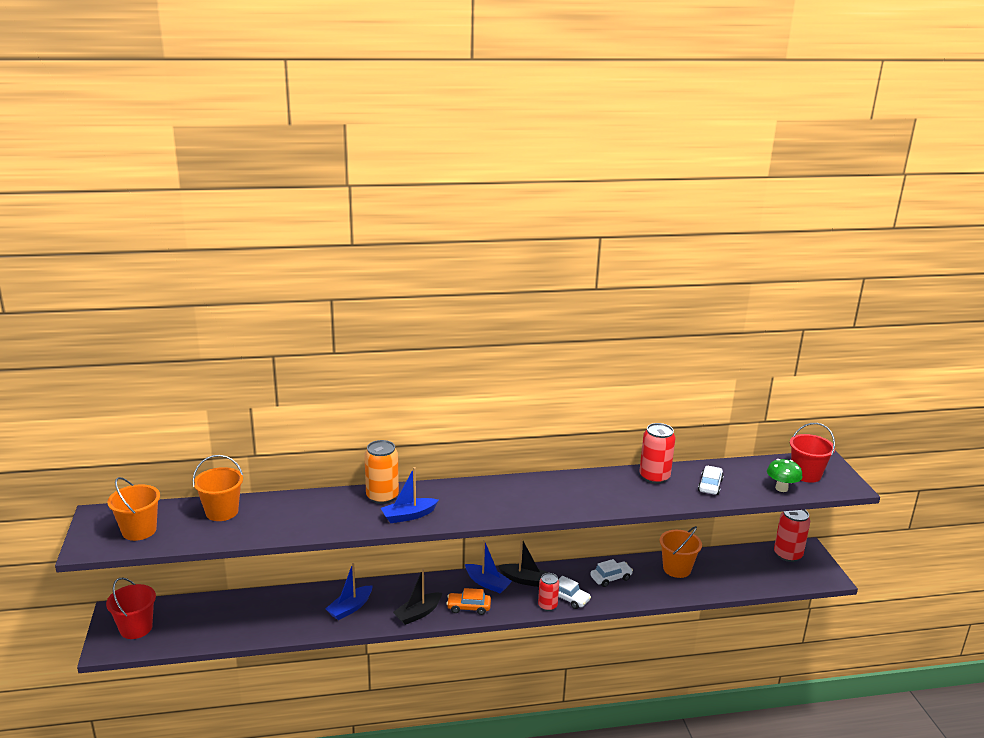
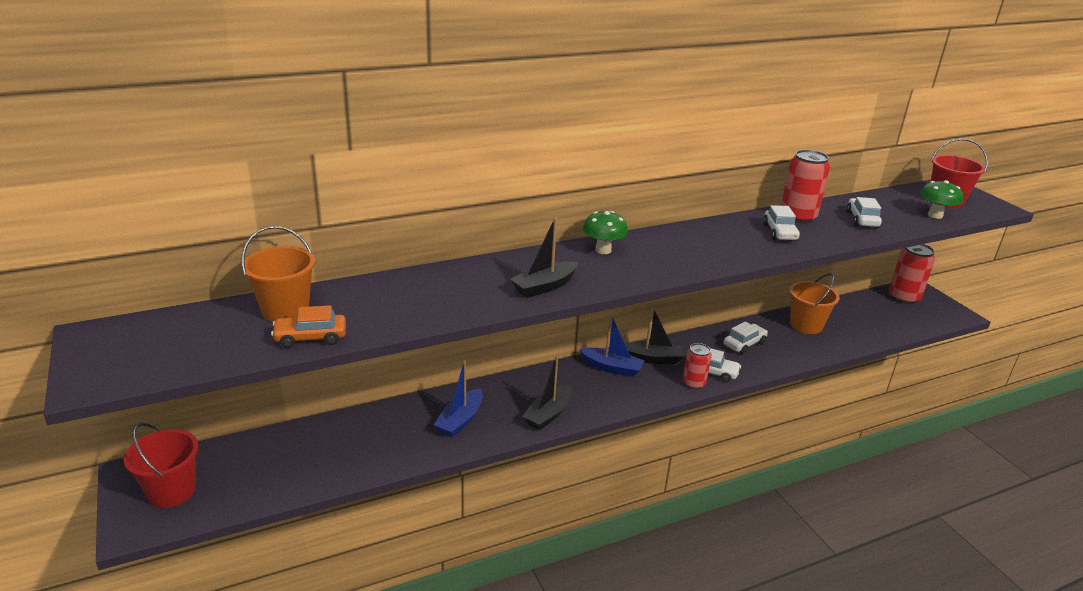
camera: 15 degrees left, 5 degrees up
(139, 530) = (168, 348): orange bucket -> none
(382, 496) = (496, 268): orange can -> none
(408, 516) = (544, 286): blue boat -> black boat
(469, 607) = (605, 398): orange car -> orange car (310, 338)
(471, 490) = (603, 250): none -> green mushroom
(627, 490) = (779, 232): none -> white car

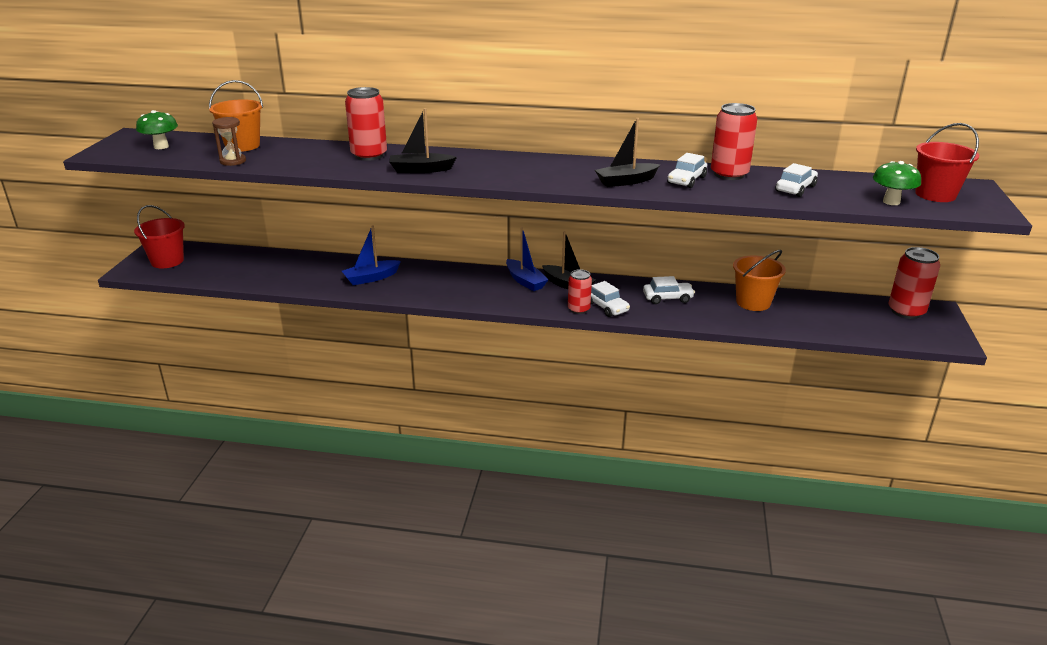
camera: 35 degrees right, 0 degrees up
(310, 338) = (233, 161): orange car -> brown hourglass
(460, 282) = (369, 155): none -> red can
(548, 414) = (435, 293): black boat -> black boat (626, 181)
(603, 250) = (505, 160): green mushroom -> green mushroom (161, 147)

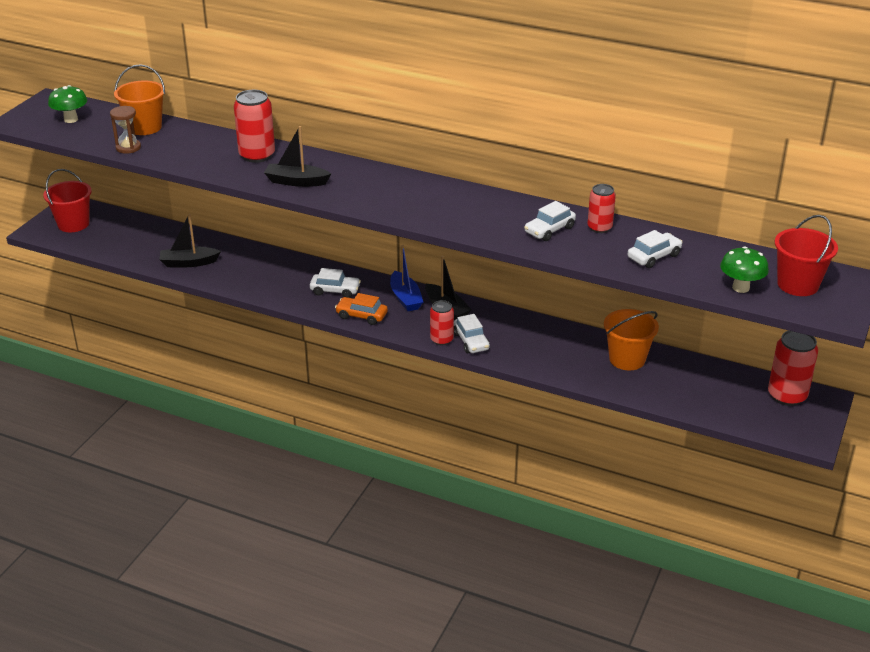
camera: 15 degrees right, 5 degrees up
(371, 278) = (256, 272): blue boat -> none
(492, 300) = (361, 316): none -> orange car
(626, 181) = (487, 223): black boat -> black boat (189, 263)
(667, 298) = (540, 340): white car -> white car (335, 290)
(729, 174) = (599, 228): red can -> red can, size x0.63

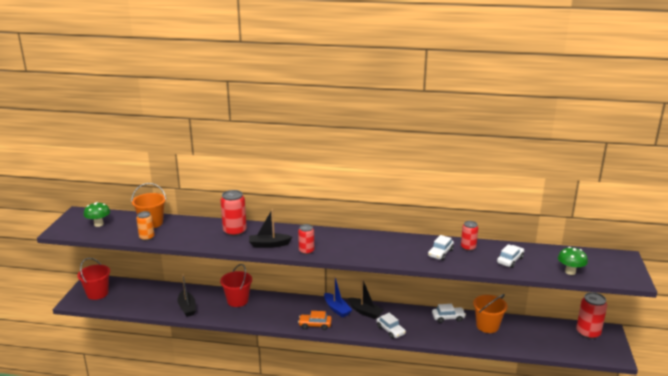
camera: 15 degrees left, 10 degrees down
(128, 148) = (147, 237): brown hourglass -> orange can
(189, 263) = (187, 308): black boat -> black boat turned 90 degrees counterclockwise
(335, 290) = (290, 311): white car -> white car (448, 318)
(441, 339) = (372, 332): red can -> red can (306, 251)
(797, 284) = (599, 265): red bucket -> red bucket (237, 300)

